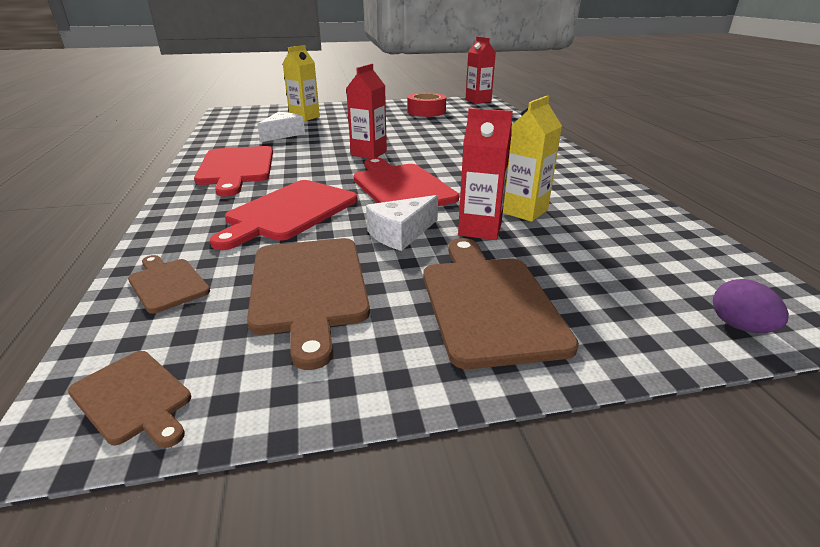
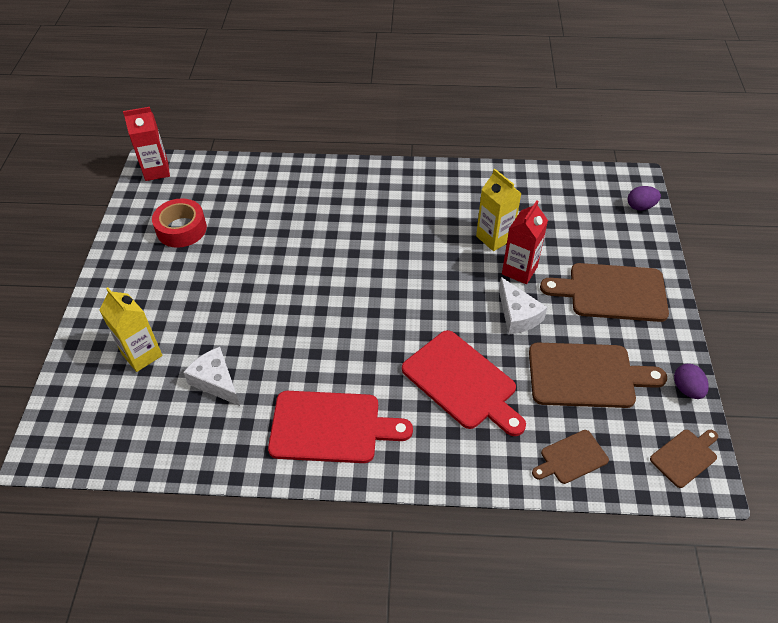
camera: 75 degrees left, 20 degrees up
(289, 399) = (687, 389): none -> purple egg
(369, 153) = (325, 308): red carton -> none
(401, 187) = (426, 299): red cutting board -> none

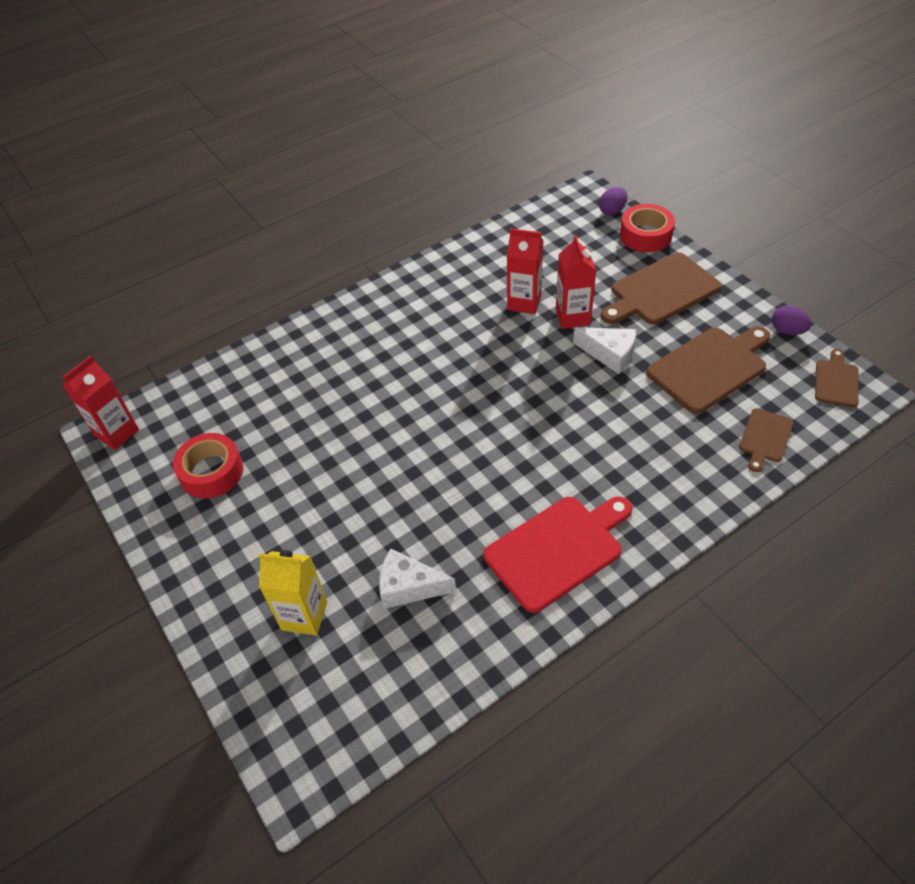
camera: 35 degrees left, 0 degrees up
(462, 382) = (624, 436): red cutting board -> none
(494, 238) = (524, 302): yellow carton -> red carton
(647, 241) = (645, 235): none -> red tape

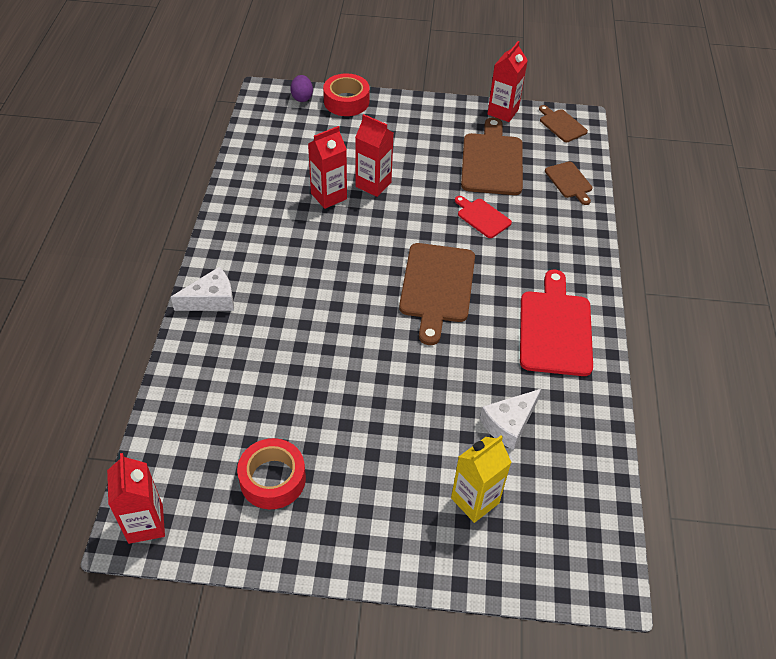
camera: 55 degrees left, 0 degrees up
(610, 354) = (427, 192): white cheese -> white cheese (211, 300)
(629, 408) = (482, 217): none -> red cutting board
(661, 291) = (404, 132): brown cutting board -> brown cutting board (437, 286)
(787, 331) = (503, 112): purple egg -> red carton

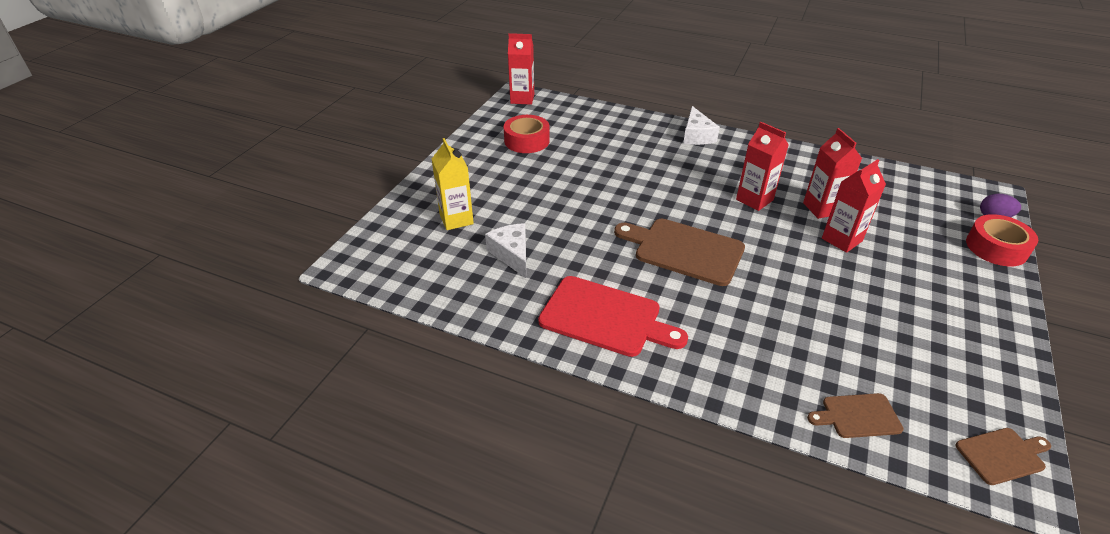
camera: 110 degrees right, 10 degrees down
(482, 217) = (785, 308): red cutting board -> none
(492, 161) = (895, 346): brown cutting board -> none
(503, 112) = (1018, 390): red carton -> red carton (754, 200)

